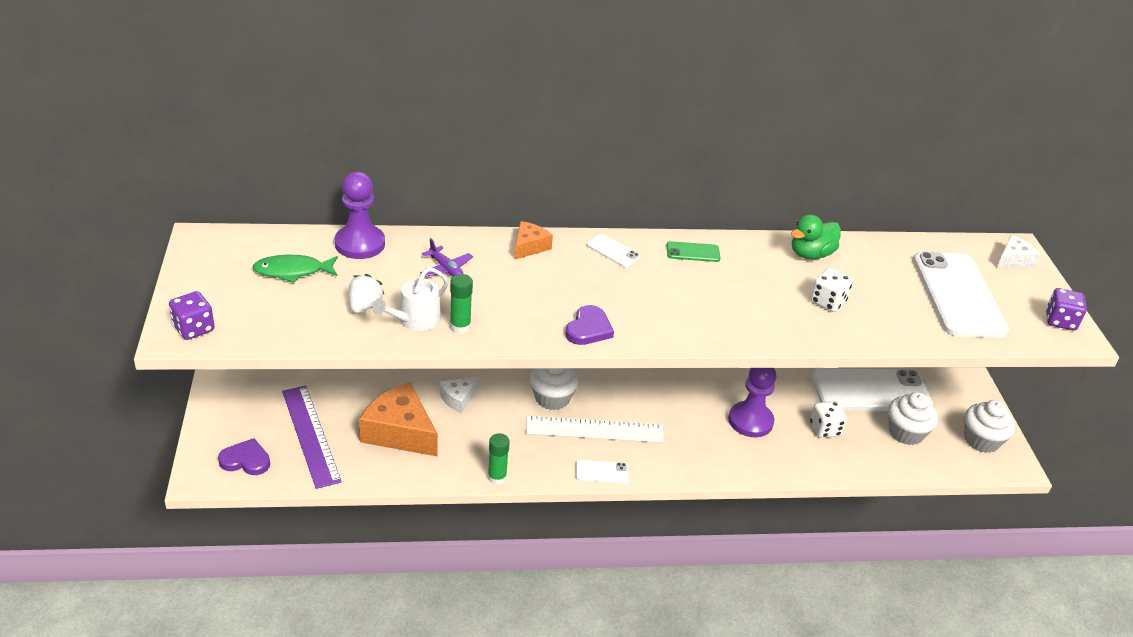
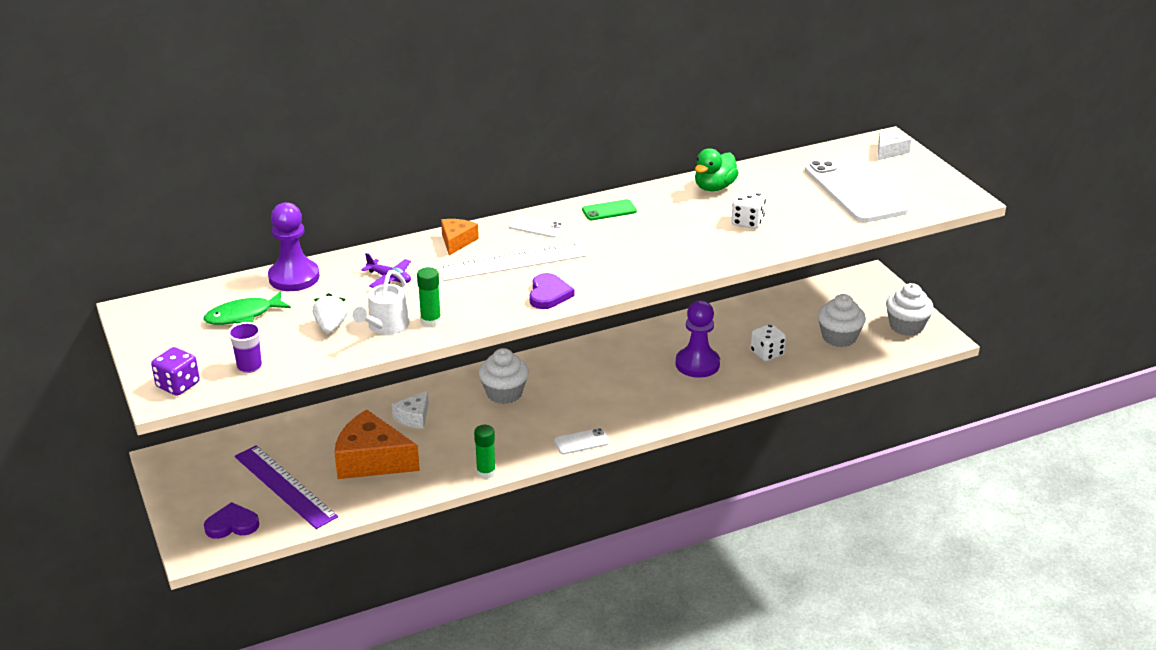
camera: 15 degrees left, 5 degrees down
(267, 327) = (249, 366): none -> purple cup
(594, 429) = (558, 409): white ruler -> white ruler (512, 262)
(870, 391) = (794, 311): white phone -> none
(1060, 321) = (947, 189): purple dice -> none

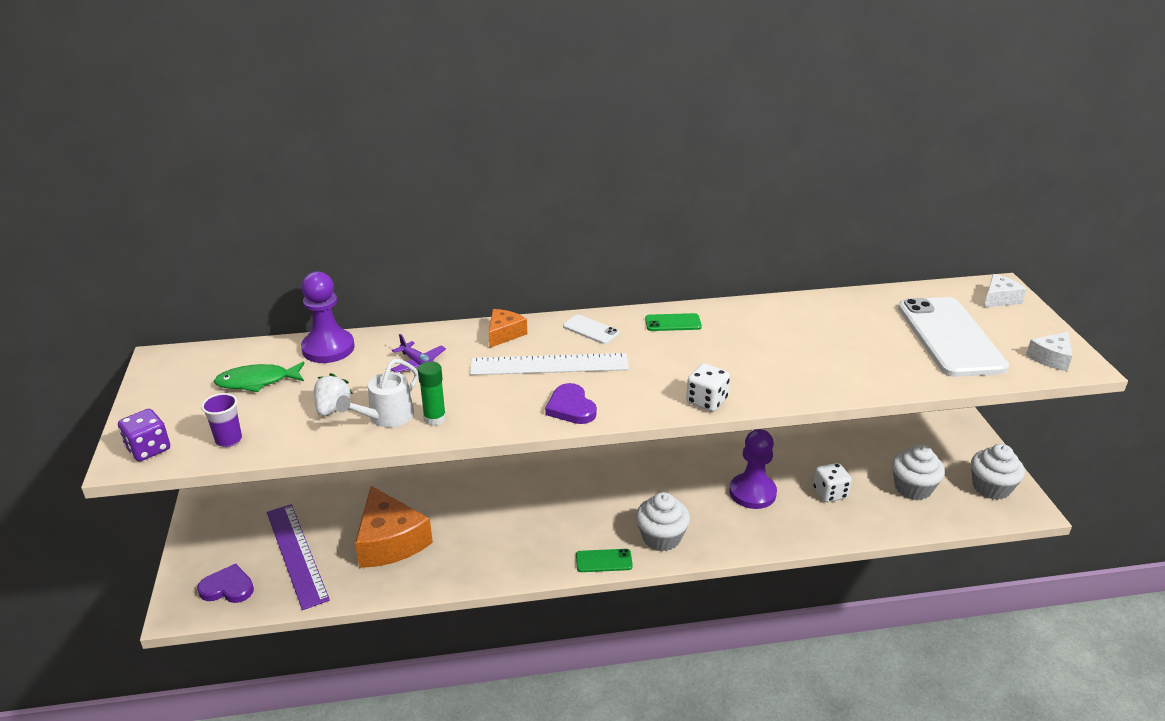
camera: 15 degrees right, 0 degrees up
(372, 460) = (390, 541): orange cheese -> orange cheese turned 150 degrees counterclockwise
(414, 417) = (449, 501): white cheese -> white cheese (1051, 358)
(486, 472) = (494, 578): green glue stick -> none
(504, 393) = (546, 491): white cupcake -> white cupcake (661, 538)
(549, 294) = (571, 407): purple heart -> purple heart turned 135 degrees clockwise
(581, 442) = (604, 561): white phone -> green phone
(714, 187) = (793, 313): green duck -> none
(747, 222) = (817, 356): white dice -> white dice (706, 401)

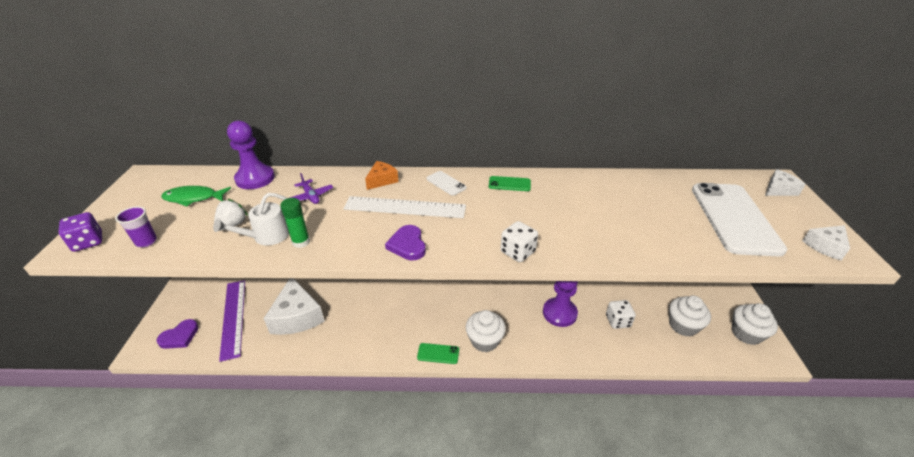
camera: 10 degrees right, 5 degrees up
(228, 588) = (180, 336): purple heart -> purple heart turned 120 degrees clockwise
(390, 541) = (297, 316): orange cheese -> white cheese

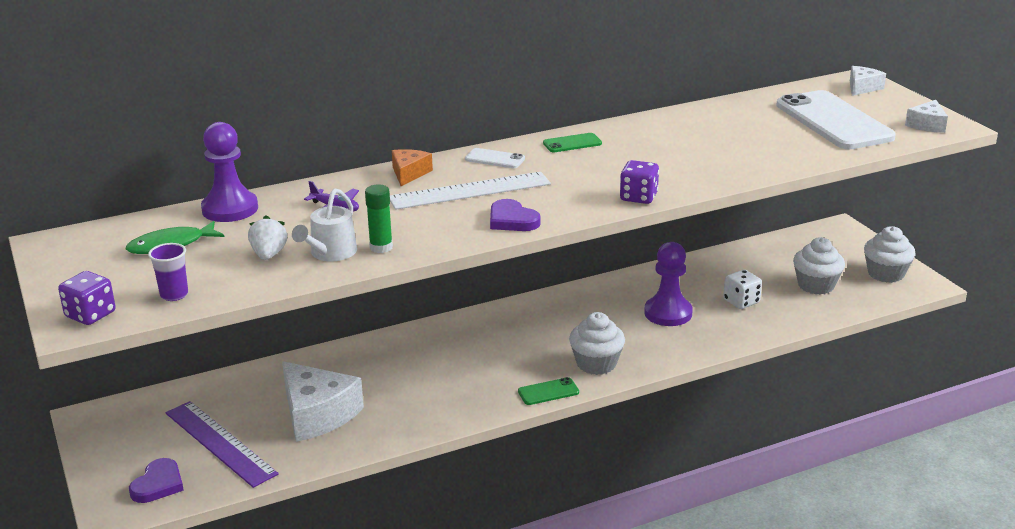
camera: 25 degrees left, 10 degrees down
(517, 252) = (638, 197): white dice -> purple dice

